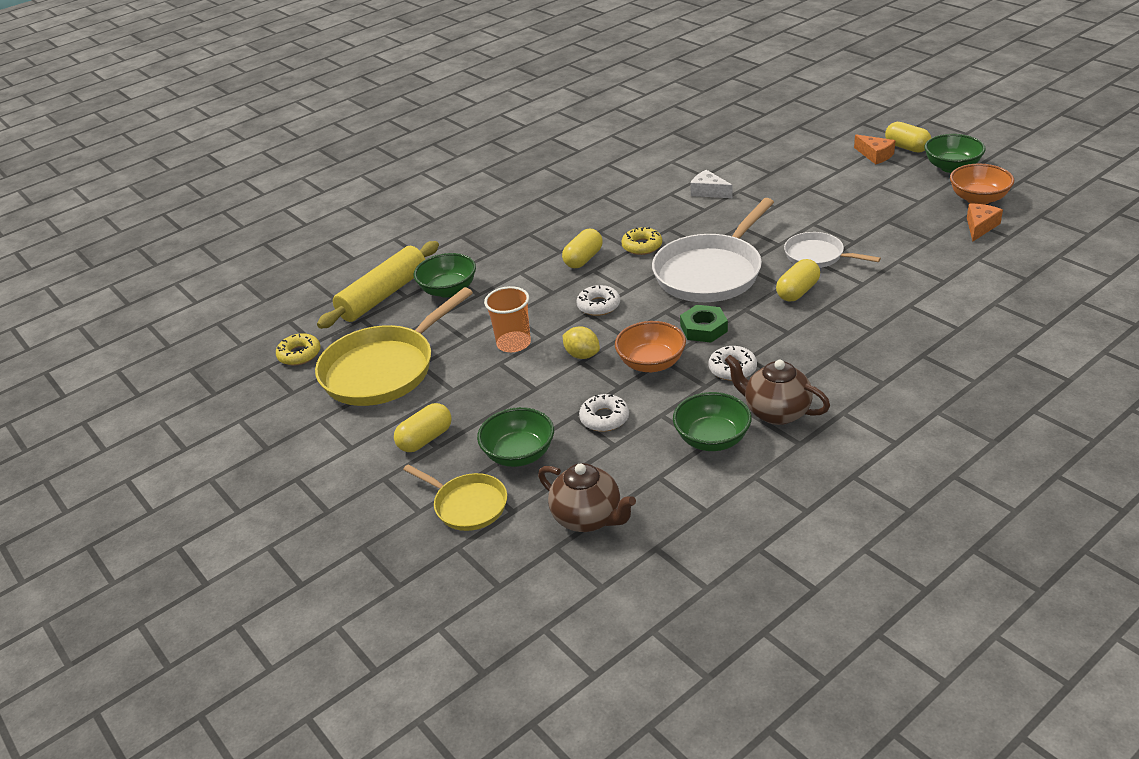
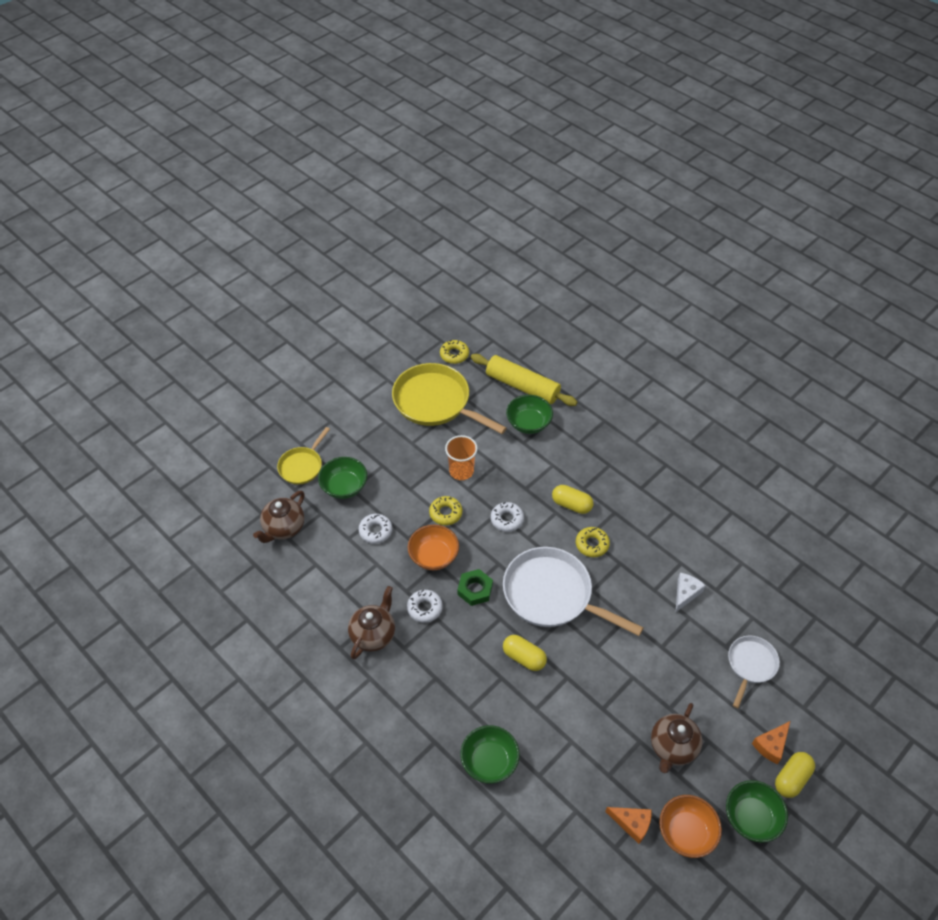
camera: 80 degrees right, 15 degrees up
(425, 439) = (363, 436): yellow capsule -> none
(582, 355) = (445, 513): yellow lemon -> yellow donut
(712, 439) = (348, 594): green bowl -> green bowl (489, 761)
(817, 256) = (578, 676): white pan -> white pan (750, 665)
(890, 203) = (672, 747): none -> brown teapot

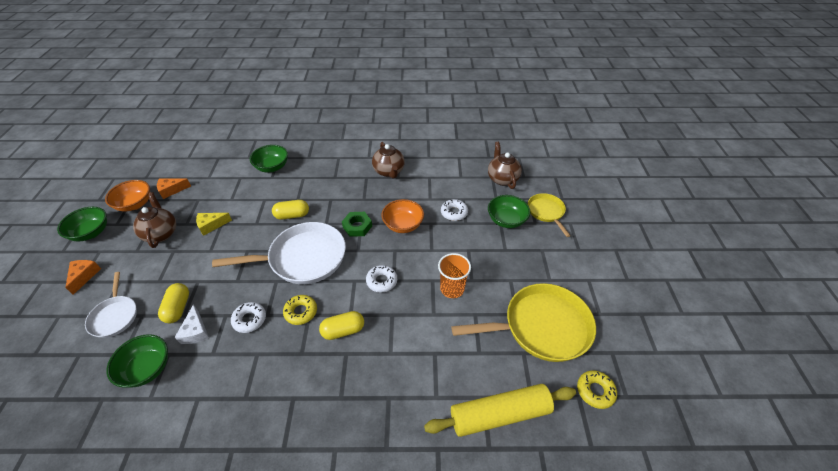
camera: 135 degrees right, 5 degrees down
(424, 608) = (376, 199): white donut -> white donut (249, 319)
(445, 513) = (426, 253): yellow donut -> none
(528, 423) = (450, 376): green bowl -> green bowl (147, 368)
(614, 714) = (211, 225): none -> yellow cheese
(791, 778) = (63, 267): yellow capsule -> yellow capsule (178, 308)

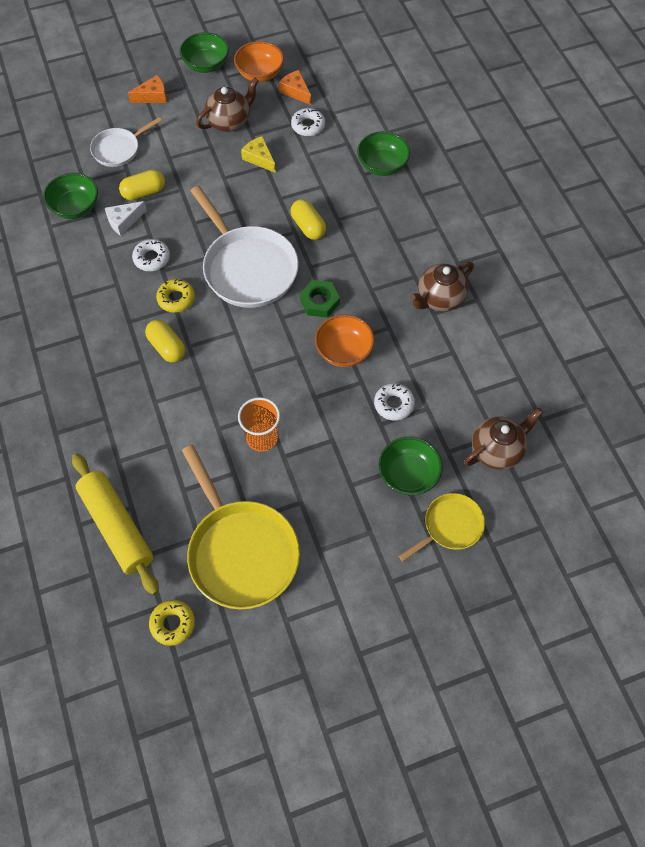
camera: 70 degrees right, 15 degrees up
(381, 281) = (245, 359): white donut -> white donut (308, 126)

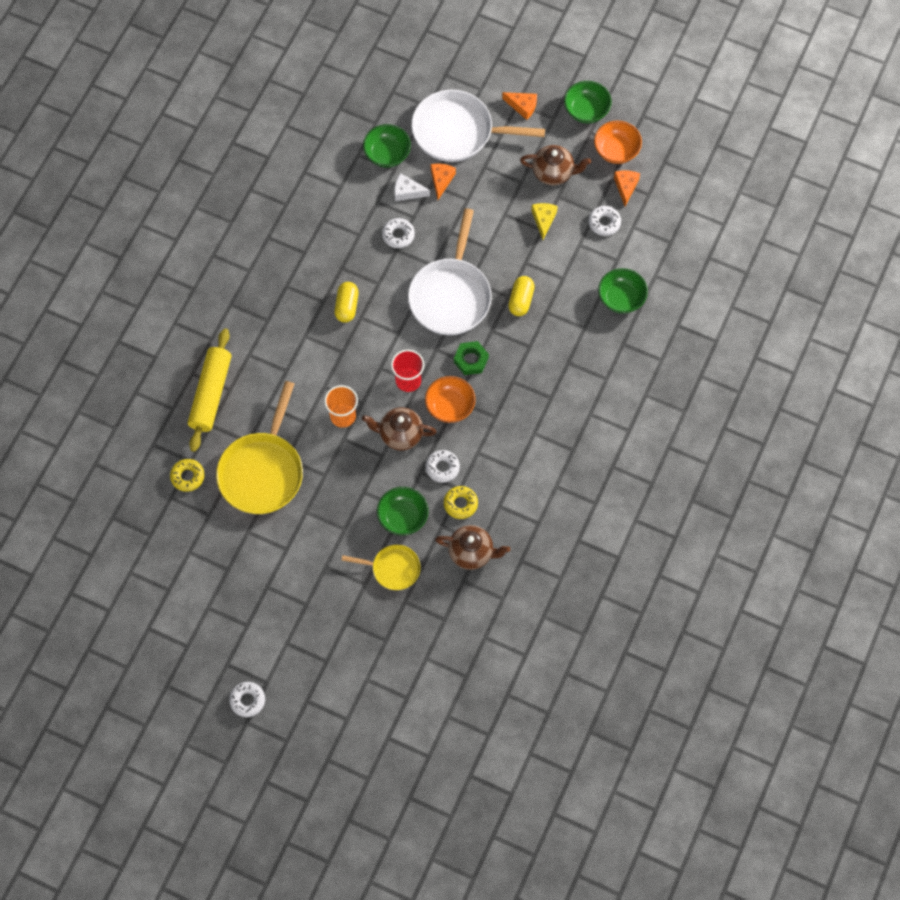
camera: 45 degrees right, 5 degrees up
(118, 149) = (458, 131): white pan -> white pan, size x1.84
(144, 192) = (441, 180): yellow capsule -> orange cheese
(176, 299) = (385, 278): yellow donut -> yellow donut (460, 504)
(286, 361) = (408, 380): none -> red cup
(439, 299) = (549, 427): brown teapot -> brown teapot (400, 435)
(462, 785) = (247, 700): none -> white donut

